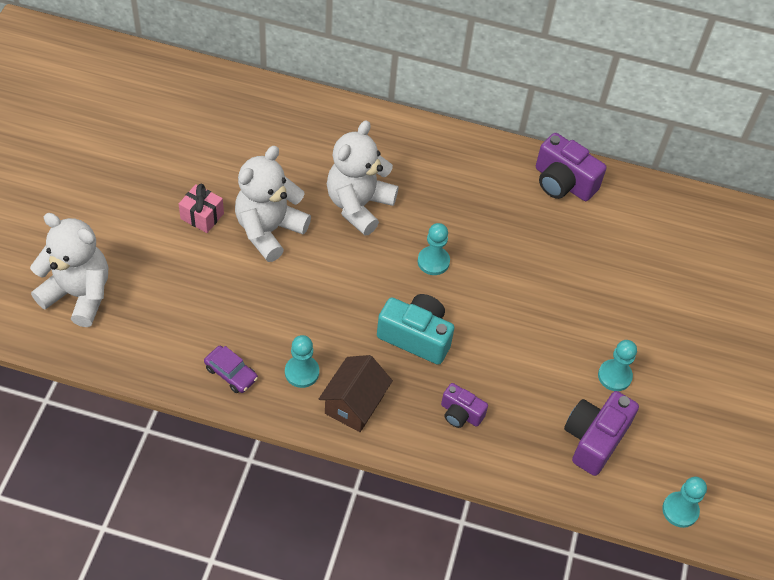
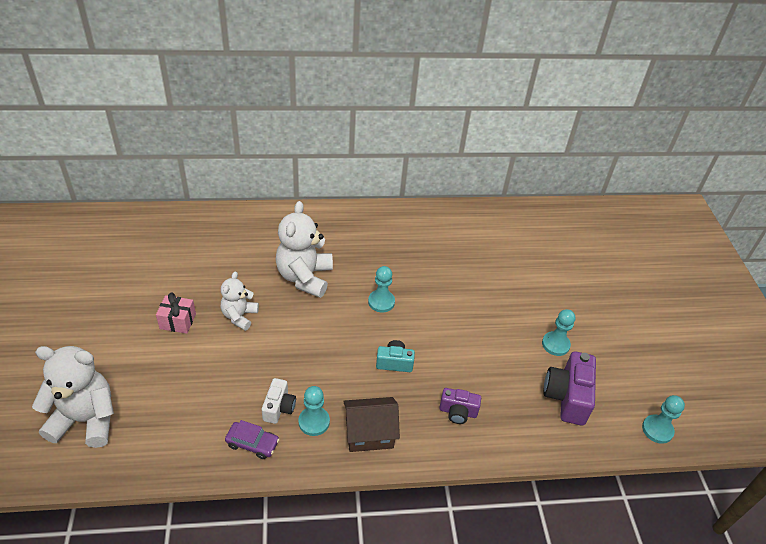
camera: 20 degrees left, 10 degrees down
(269, 230) = (239, 316): white teddy bear -> white teddy bear, size x0.59
(272, 345) = (279, 407): none -> white camera
(354, 404) = (369, 433): brown house -> brown house turned 75 degrees clockwise
(416, 337) = (394, 363): turquoise camera -> turquoise camera, size x0.59
(563, 182) = (448, 221): purple camera -> none

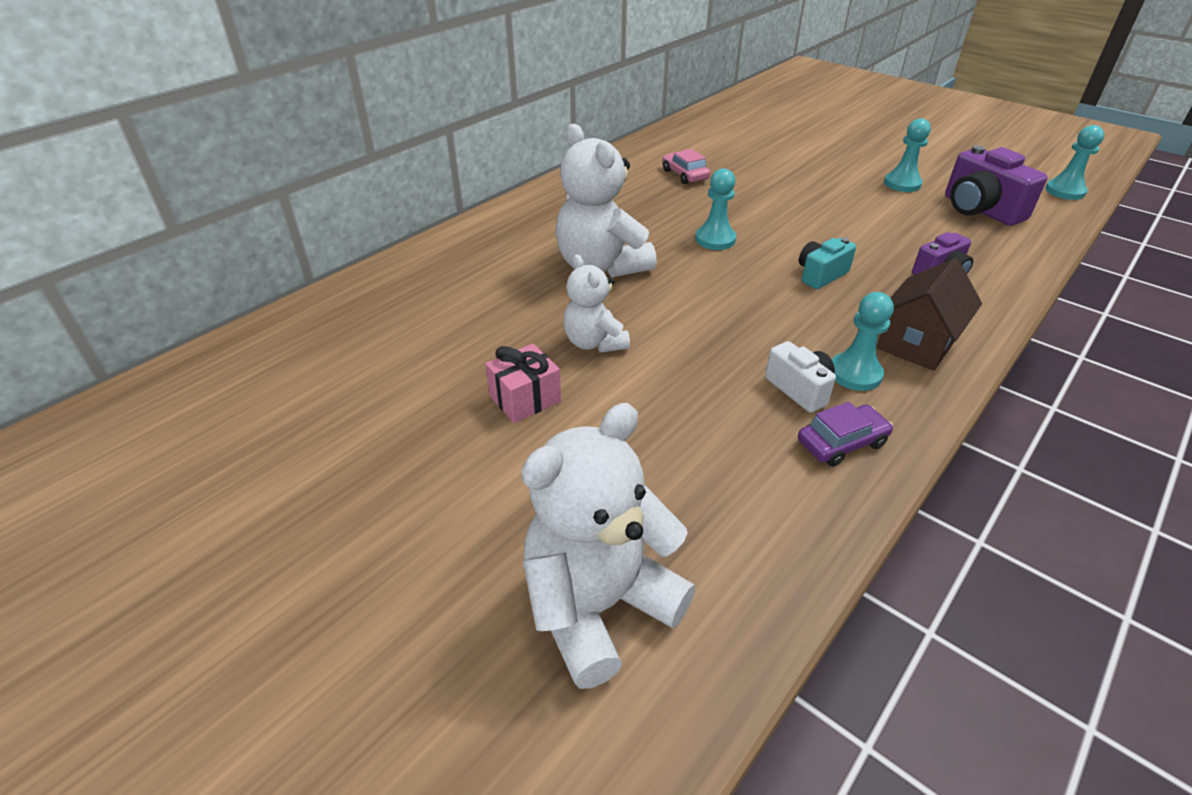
camera: 40 degrees left, 5 degrees down
(439, 248) = (685, 175): none -> pink car

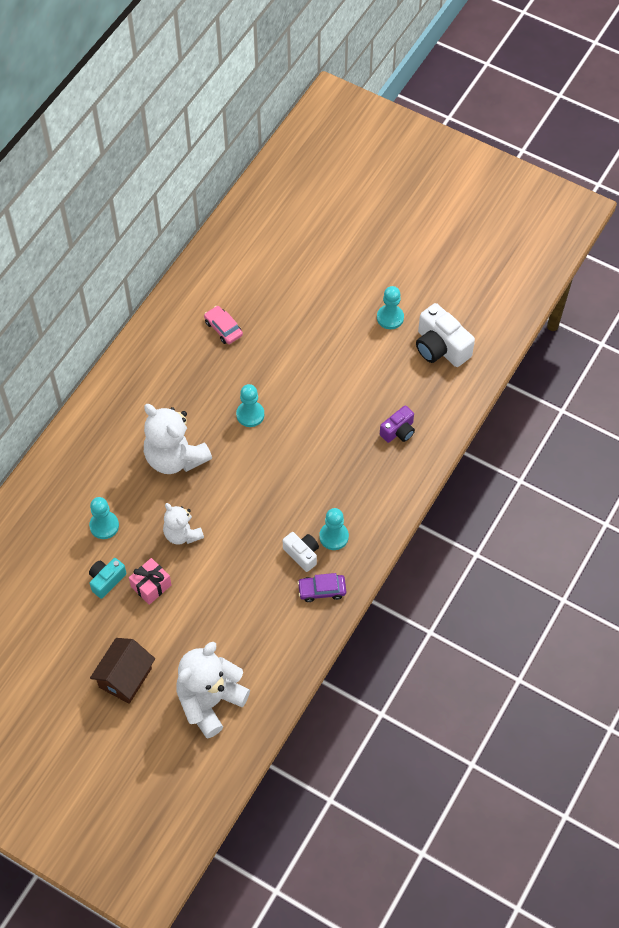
camera: 10 degrees left, 20 degrees up
(820, 275) = (320, 445): turquoise camera -> turquoise camera (106, 580)
(841, 443) = (322, 590): purple car -> purple car turned 150 degrees counterclockwise
(916, 343) = (372, 504): brown house -> brown house (125, 677)
(980, 210) = (440, 347): purple camera -> white camera
(1064, 191) = (509, 311): turquoise pawn -> turquoise pawn (104, 526)

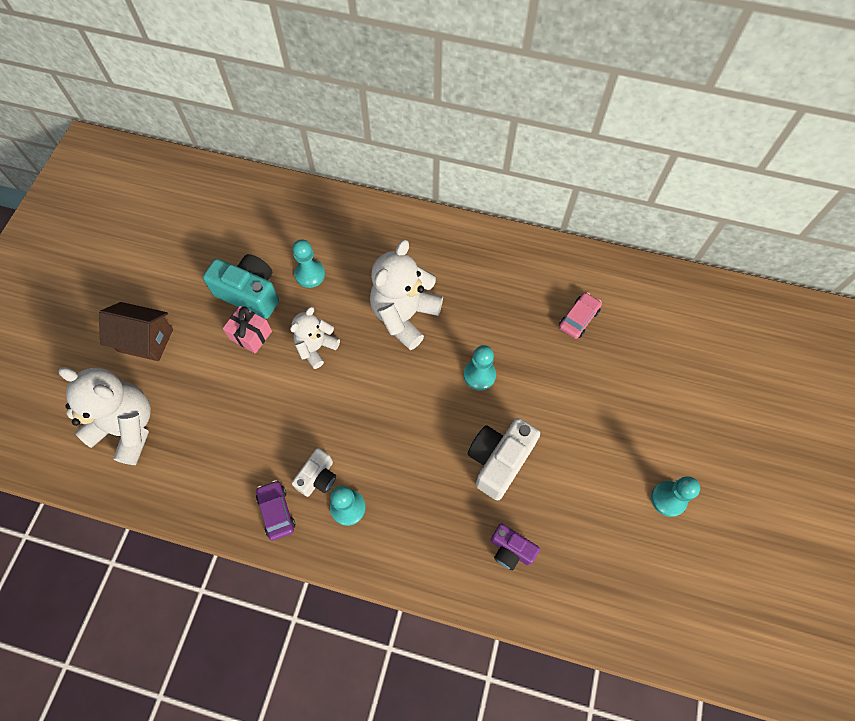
camera: 75 degrees right, 5 degrees up
(106, 580) = (250, 293): turquoise camera -> turquoise camera, size x1.69
(440, 347) = (651, 575): white camera -> white camera (499, 461)

